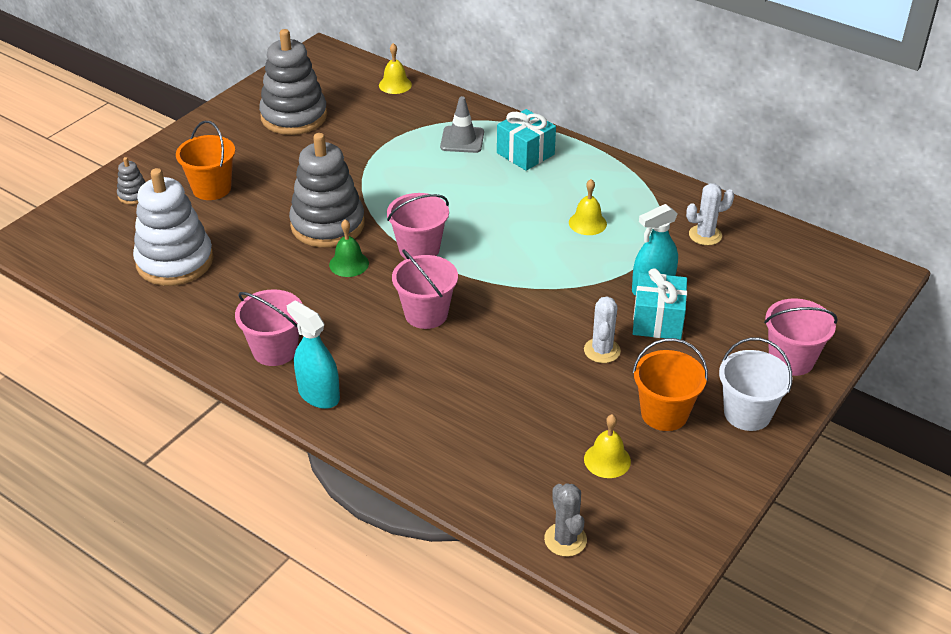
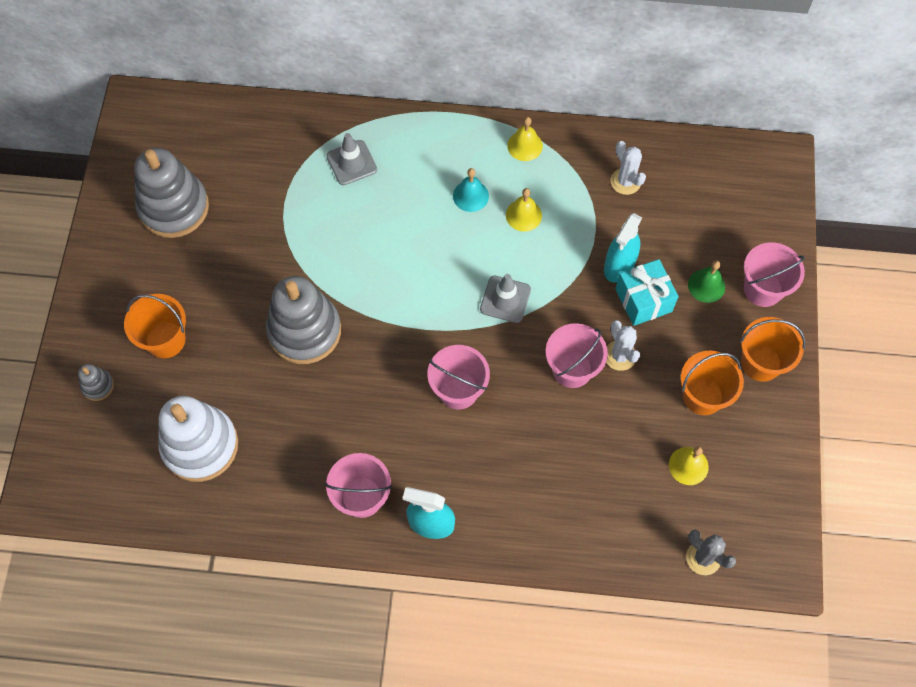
camera: 30 degrees left, 25 degrees up
(349, 264) = (355, 367): green bell -> green bell (706, 285)
(395, 85) = (240, 117): yellow bell -> yellow bell (525, 145)
(419, 249) = (403, 319): pink bucket -> pink bucket (572, 369)
(523, 271) = (505, 299): none -> grey traffic cone
(525, 154) = (419, 154): turquoise gift -> none
(549, 194) = (470, 196): none -> turquoise bell
(705, 235) = (625, 181): white cactus -> white cactus turned 75 degrees counterclockwise
(747, 413) = (761, 363): white bucket -> orange bucket

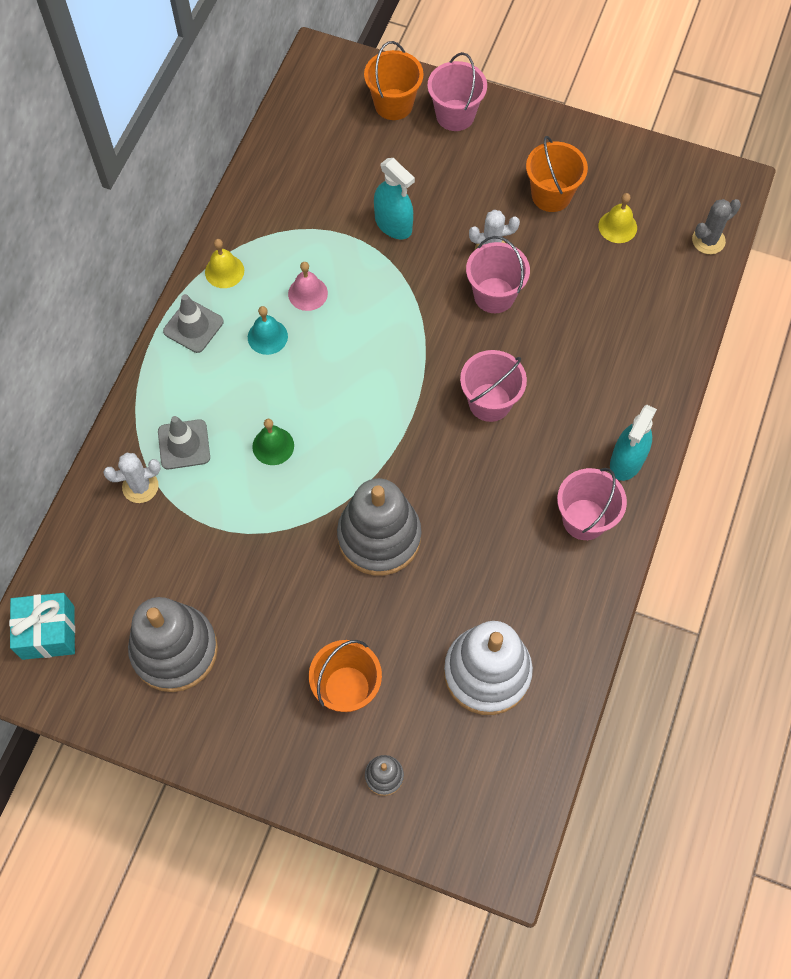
camera: 75 degrees left, 0 degrees up
(505, 299) = (400, 334): grey traffic cone -> grey traffic cone (193, 326)
(523, 215) = (307, 293): yellow bell -> pink bell
(625, 181) = (300, 193): white cactus -> white cactus (140, 486)
(643, 300) = (437, 215): turquoise gift -> turquoise gift (48, 632)
(706, 285) = (437, 159): green bell -> green bell (273, 446)
(761, 363) = (530, 140): orange bucket -> orange bucket (393, 104)

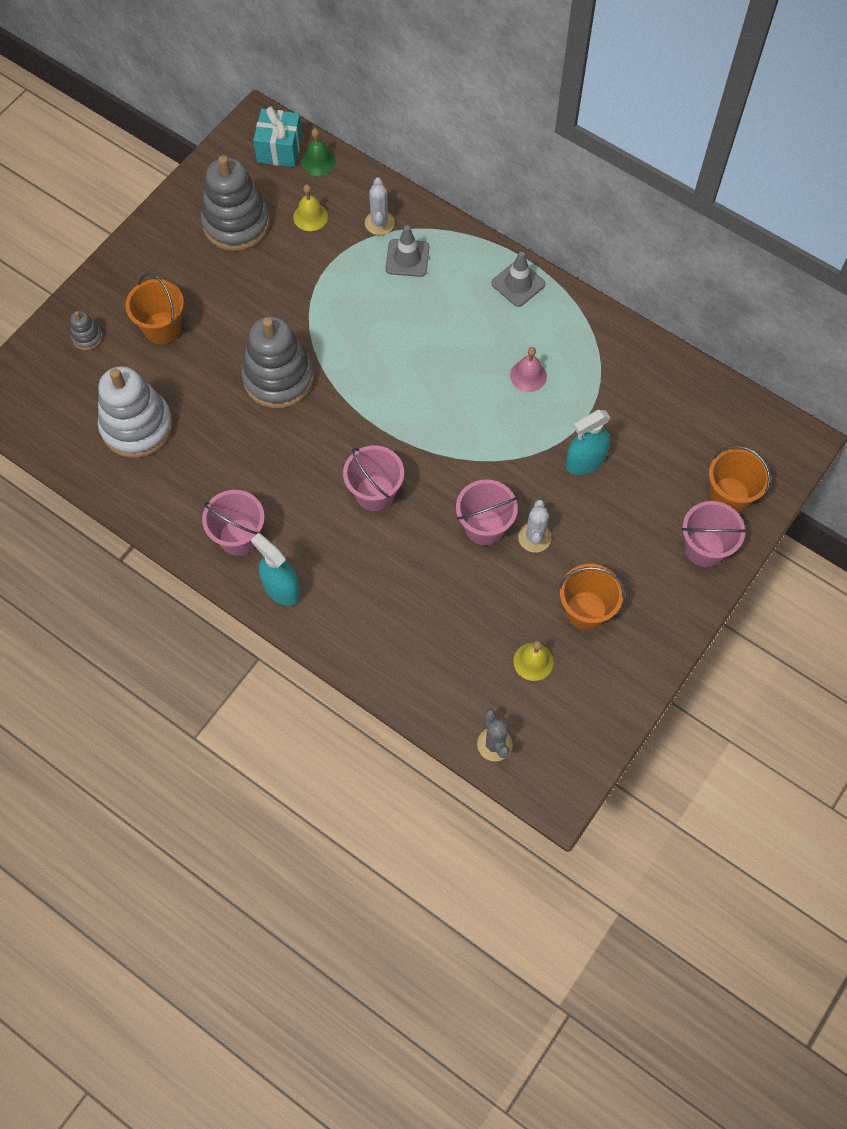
camera: 105 degrees right, 0 degrees up
(224, 271) = (569, 316): yellow bell -> yellow bell (310, 216)
(267, 337) = (492, 336): turquoise bell -> none
(273, 446) = (386, 320): green bell -> green bell (318, 162)

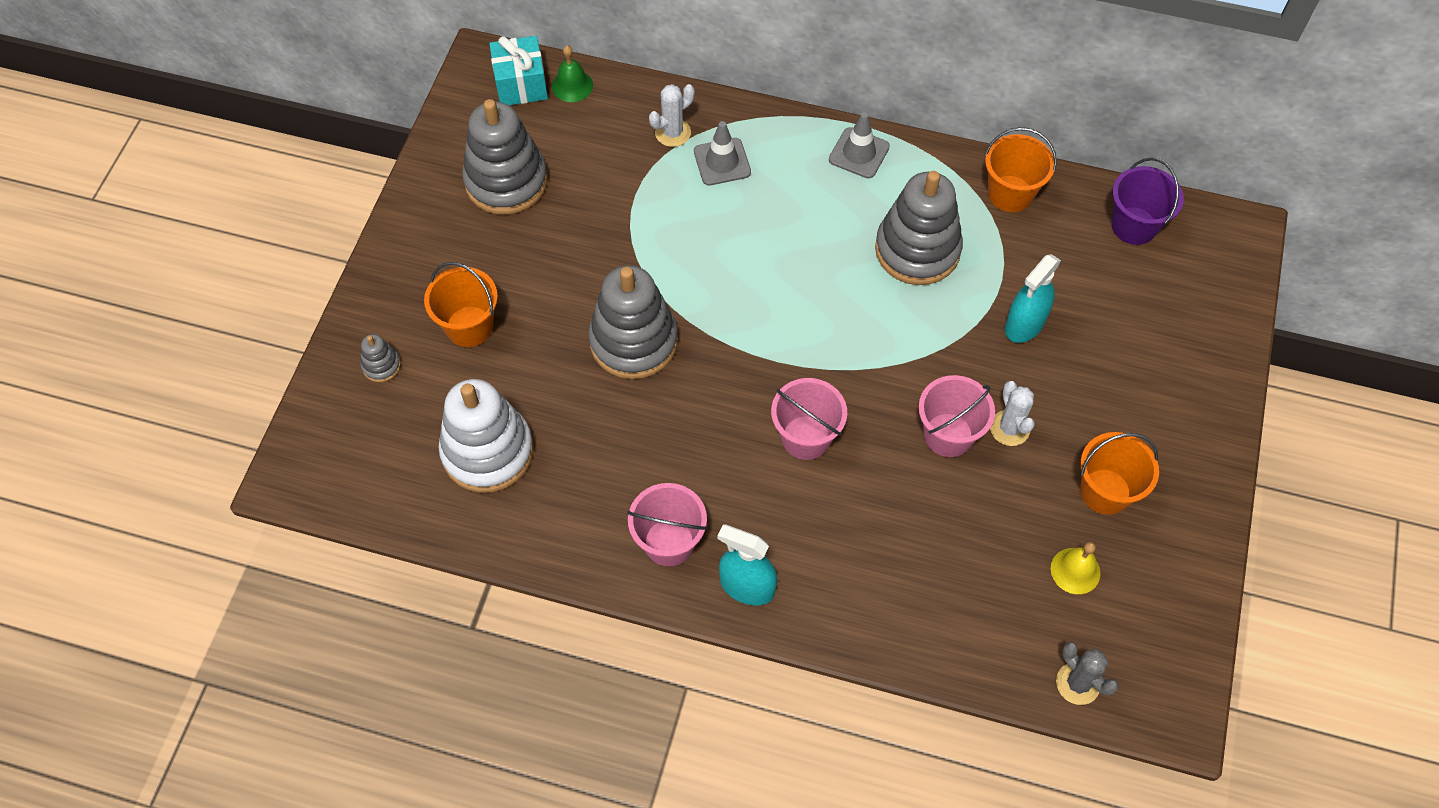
camera: 20 degrees left, 5 degrees down
(310, 216) = (590, 148): yellow bell -> none
(379, 223) = (673, 133): white cactus -> white cactus turned 75 degrees clockwise
(528, 375) = (917, 250): pink bell -> grey stacking toy
(704, 548) = (1199, 378): pink bucket -> none
(712, 410) = (1134, 226): none -> purple bucket
(729, 495) = (1196, 311): orange bucket -> orange bucket (1010, 194)

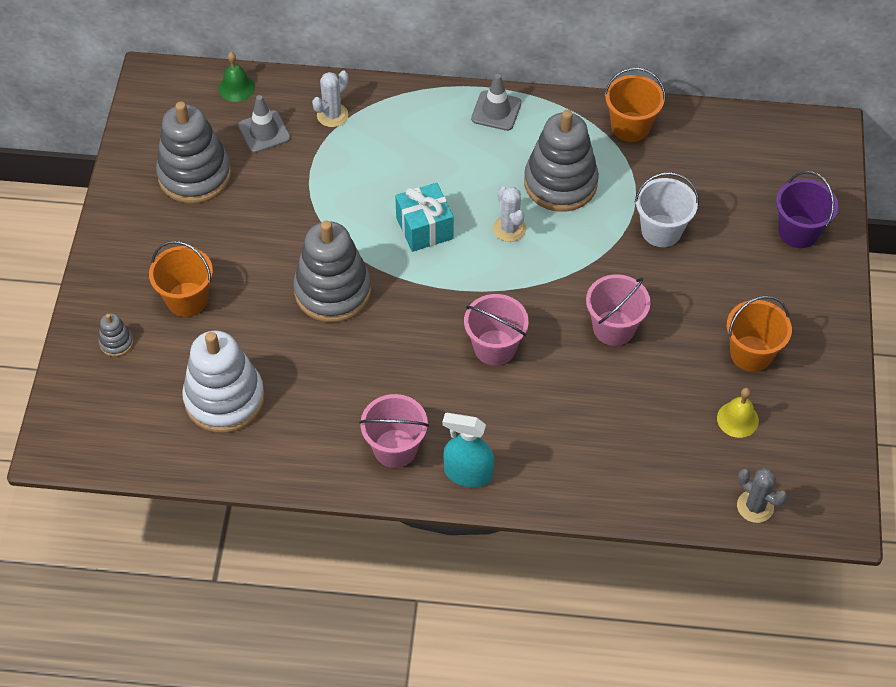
camera: 10 degrees left, 5 degrees down
(521, 84) = (191, 92): turquoise gift -> turquoise gift (424, 228)
(722, 162) = (380, 134): grey traffic cone -> grey traffic cone (264, 132)
(1009, 428) = (663, 315): white cactus -> white cactus (509, 229)
(1024, 324) = (661, 231): turquoise spray bottle -> white bucket
(1134, 226) = (738, 139): purple bucket -> purple bucket (798, 231)

